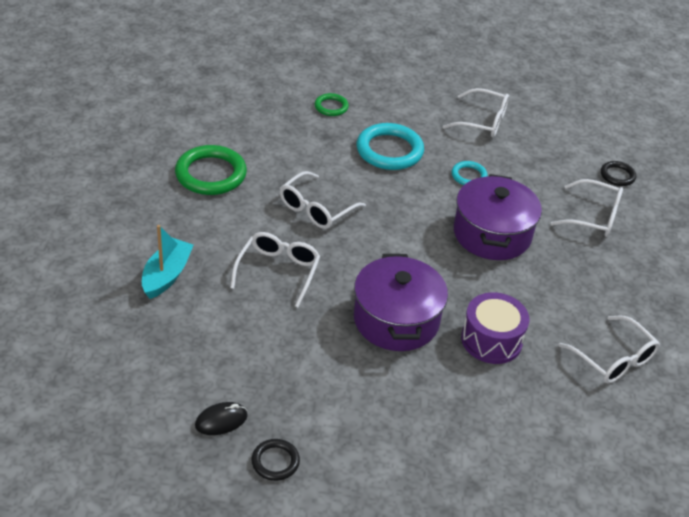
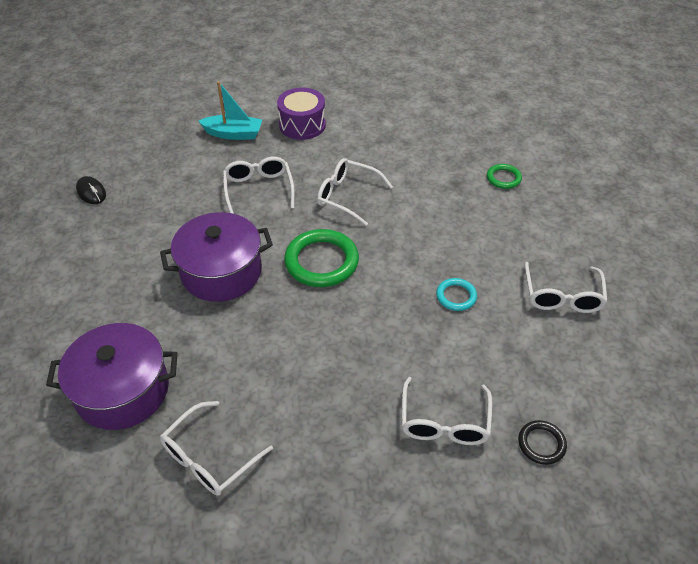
camera: 80 degrees right, 5 degrees up
(211, 174) = (362, 129): green ring -> green ring (321, 261)
(275, 462) = (54, 228): black ring -> none
(278, 271) = (258, 189): white glasses -> white glasses turned 105 degrees counterclockwise
(389, 150) = (461, 229): turquoise ring -> none
(491, 340) = (213, 345): purple drum -> purple drum (302, 125)
(492, 234) = (369, 327): purple pot -> purple pot (122, 390)

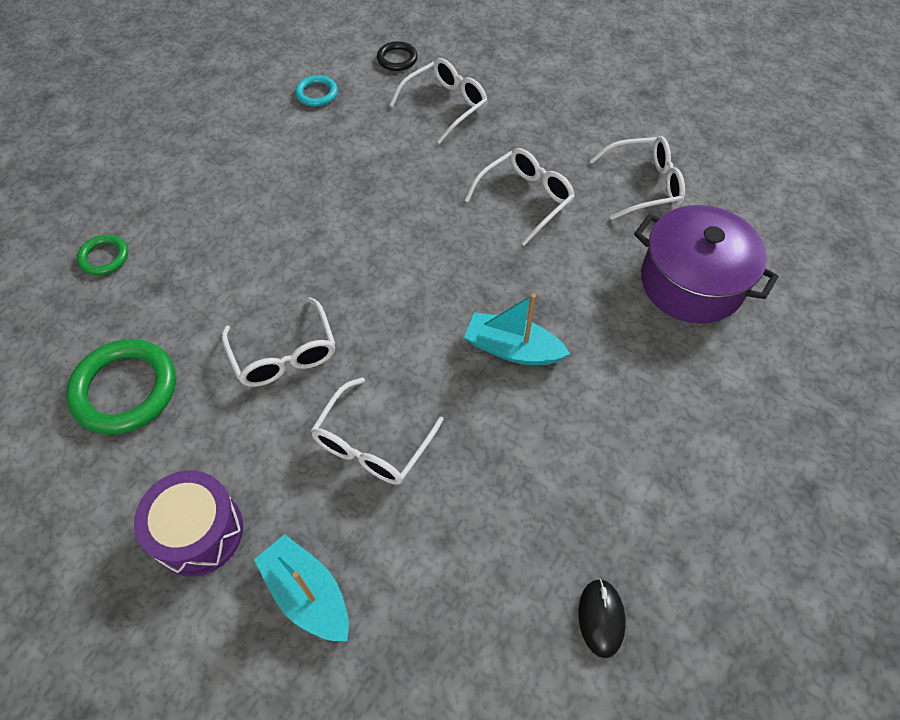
camera: 140 degrees left, 10 degrees up
(221, 272) = (512, 349): purple pot -> turquoise boat
(321, 261) = (399, 290): green ring -> green ring (125, 389)
(456, 296) = (321, 177): turquoise ring -> turquoise ring (317, 93)
(562, 296) = (240, 124): white glasses -> white glasses (526, 199)

